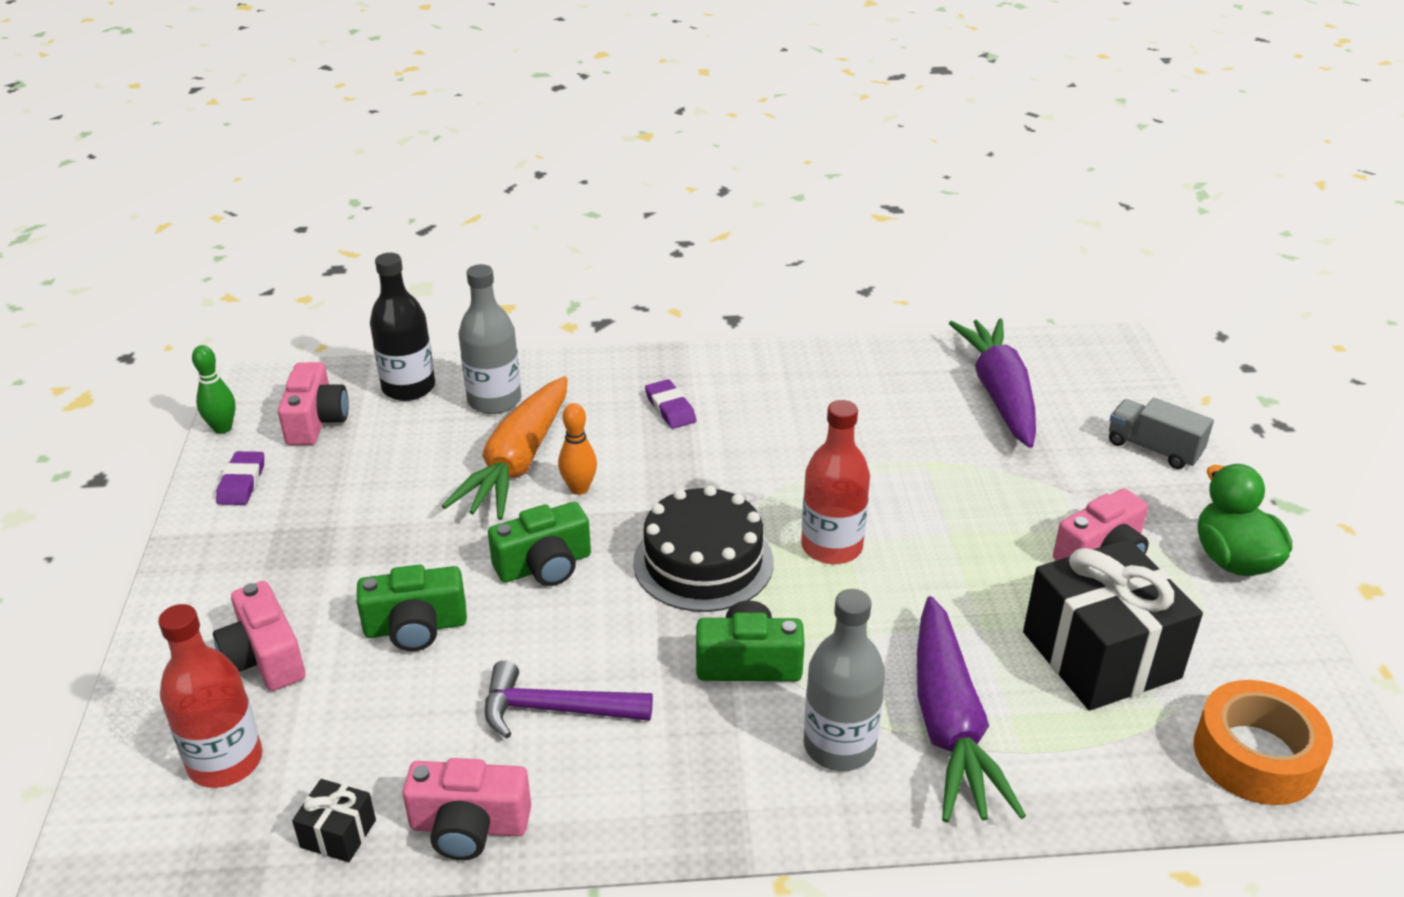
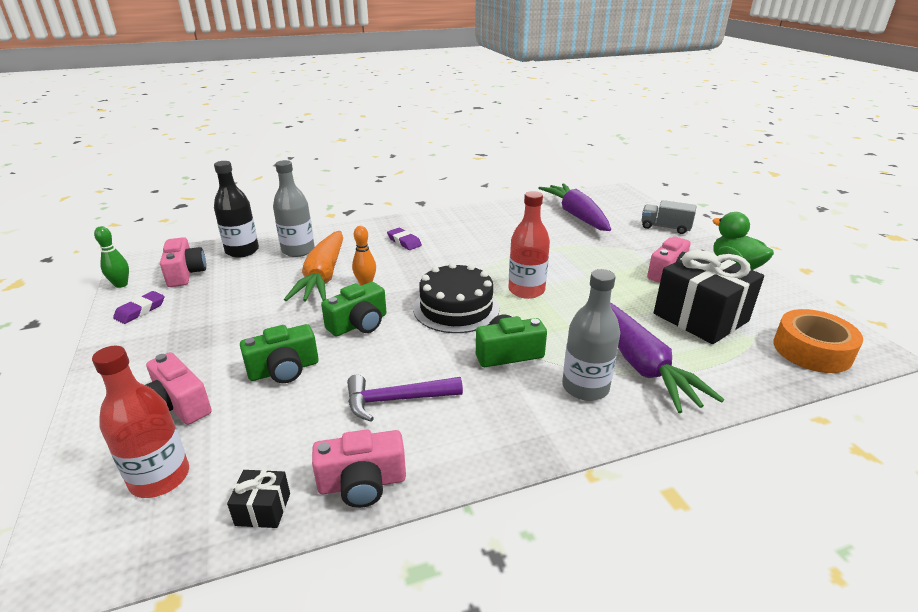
camera: 15 degrees left, 5 degrees down
(242, 483) = (140, 310): purple eraser -> purple eraser turned 45 degrees clockwise

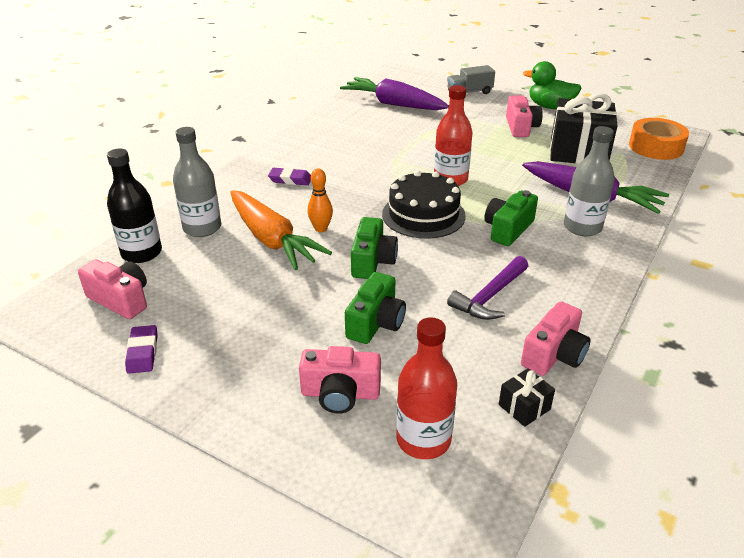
camera: 40 degrees left, 5 degrees up
(121, 284) = (65, 344): green bowling pin -> none

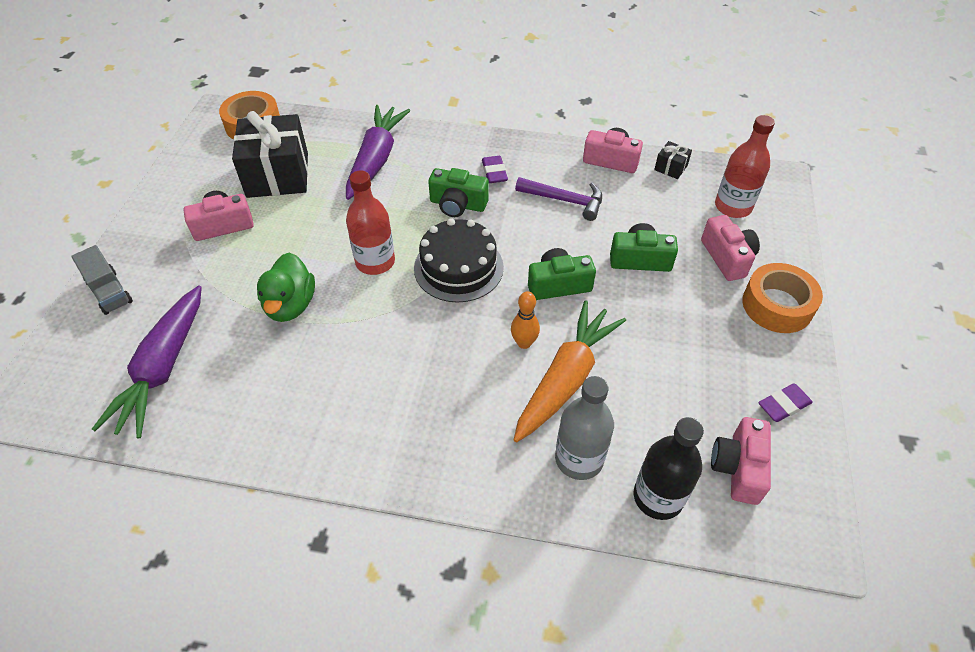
camera: 110 degrees left, 15 degrees up
(248, 405) = (777, 305): none -> orange tape
(290, 179) = (430, 413): purple eraser -> purple eraser (494, 172)
(550, 107) = (155, 208): green duck -> green duck (290, 305)
(582, 227) = (432, 160): grey bottle -> none

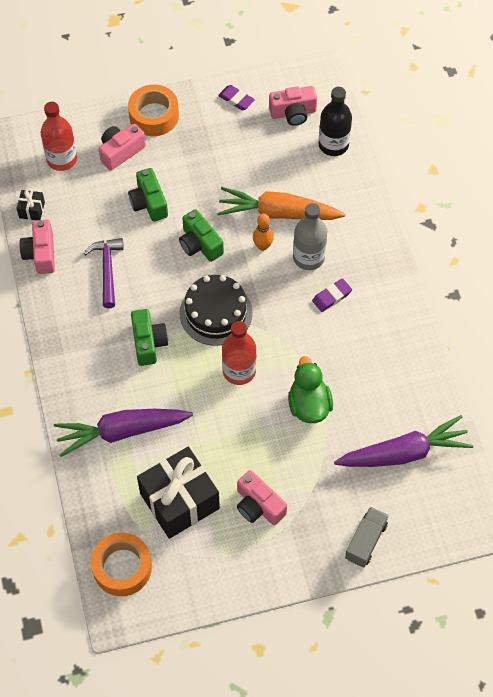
camera: 115 degrees left, 10 degrees up
(290, 305) = (309, 405): green duck -> green duck turned 75 degrees counterclockwise
(494, 172) = (96, 332): purple eraser -> purple eraser (331, 296)
(579, 459) = (331, 188): grey bottle -> grey bottle (308, 257)

